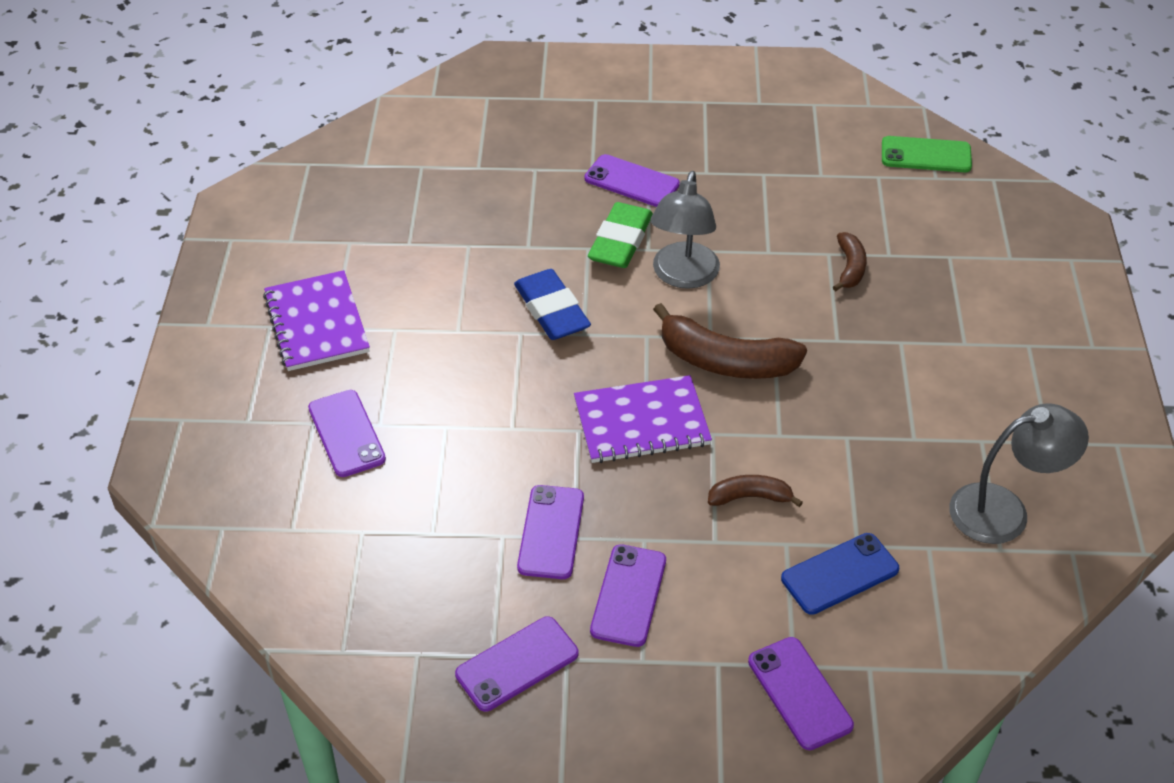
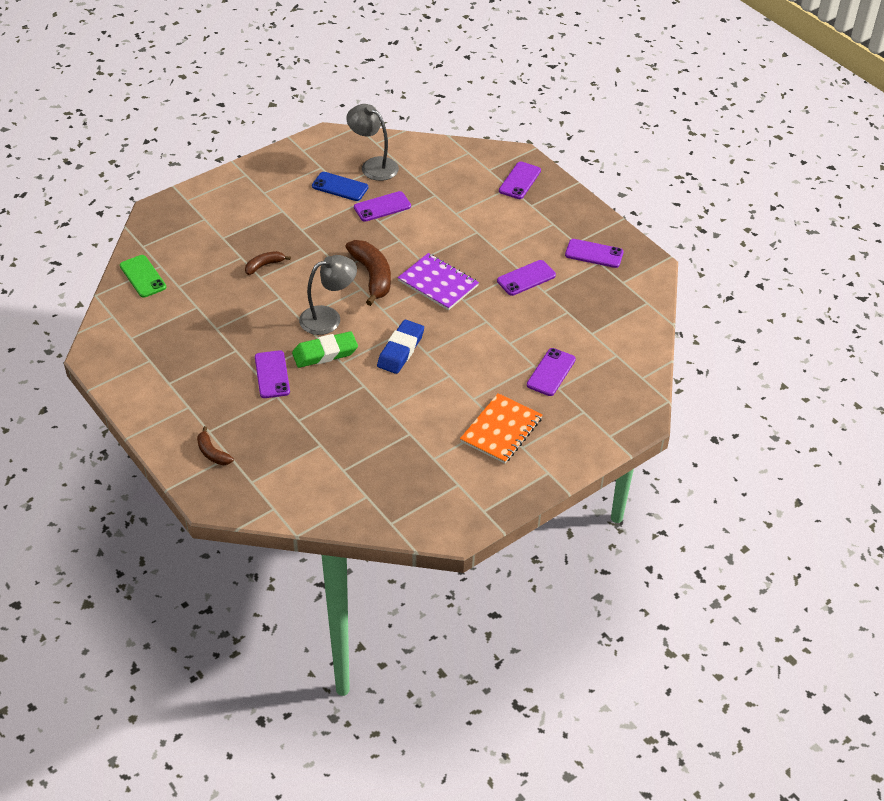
camera: 130 degrees left, 0 degrees up
(316, 323) = (501, 430): purple notebook -> orange notebook
(628, 595) = (530, 241): purple phone -> purple phone (382, 207)
(750, 497) = (443, 233): brown banana -> brown banana (212, 453)
(840, 574) = (454, 193): blue phone -> blue phone (340, 187)

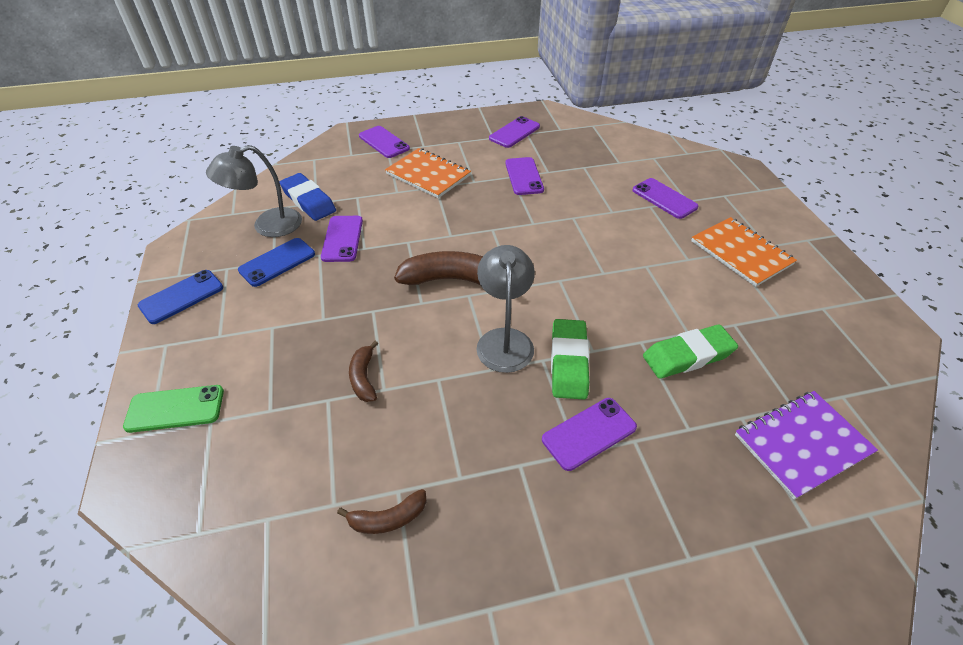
camera: 65 degrees left, 0 degrees up
(143, 276) = (274, 556): green phone -> green phone (175, 409)
(212, 453) = (742, 568): brown banana -> brown banana (388, 518)
(272, 374) = (589, 433): purple phone -> purple phone turned 45 degrees counterclockwise
(285, 161) = (181, 297): none -> blue phone
(363, 411) = (687, 356): none -> green eraser
(400, 350) = (591, 292): blue eraser -> blue eraser (308, 201)
(438, 283) = (496, 233): purple notebook -> purple notebook (802, 444)
(490, 222) = (428, 175): none -> orange notebook

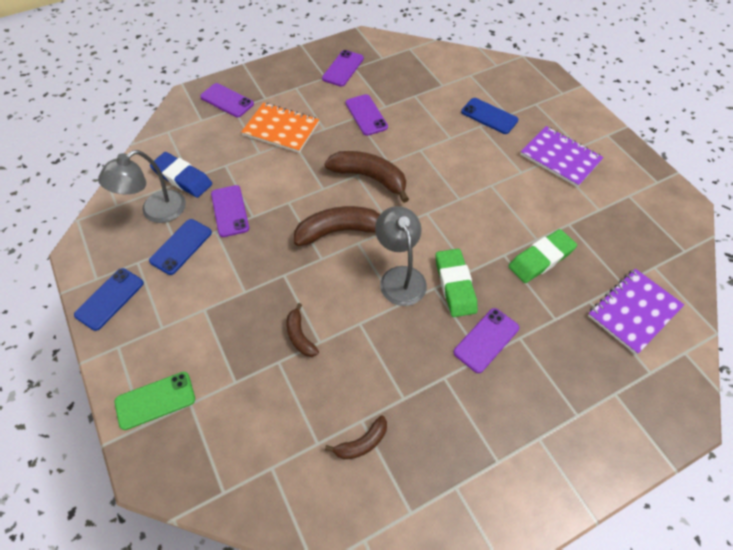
camera: 15 degrees left, 10 degrees up
(506, 234) = (369, 178): none -> brown banana
(664, 198) = (489, 116): purple phone -> blue phone
(741, 253) = (560, 157): orange notebook -> purple notebook

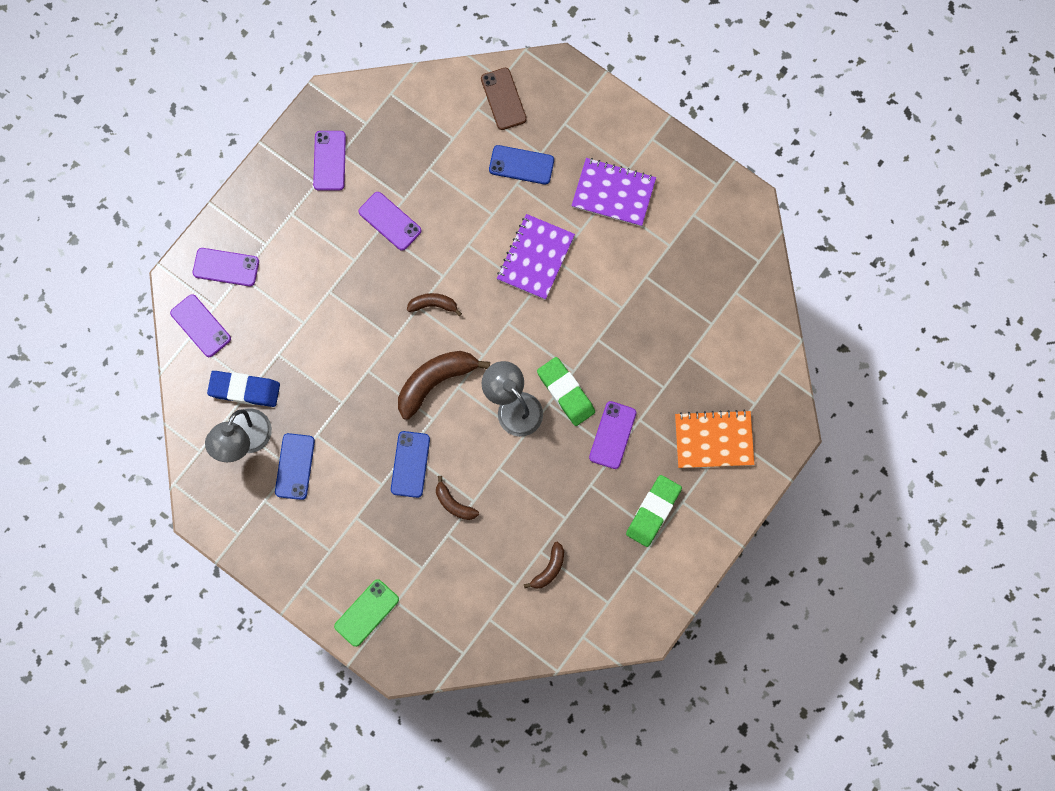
camera: 25 degrees left, 20 degrees up
(110, 299) = (265, 547): blue phone -> blue phone (410, 464)
(230, 211) = (317, 407): purple phone -> purple phone (200, 326)
(281, 129) = (309, 281): orange notebook -> orange notebook (713, 440)
(369, 178) = (433, 305): brown banana -> brown banana, size x0.54
(493, 76) = (503, 99): none -> brown phone
(541, 259) = (632, 329): green eraser -> green eraser (653, 511)
(634, 311) = (728, 349): purple notebook -> purple notebook (535, 257)

